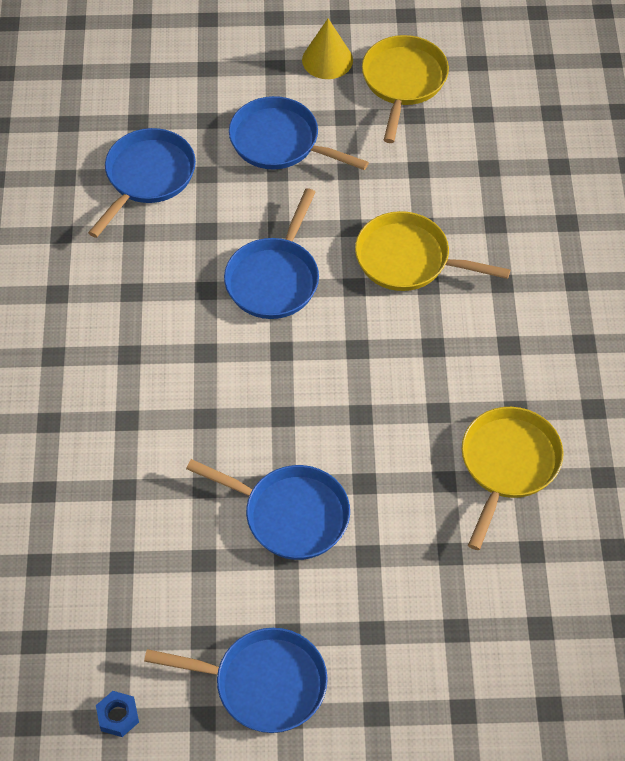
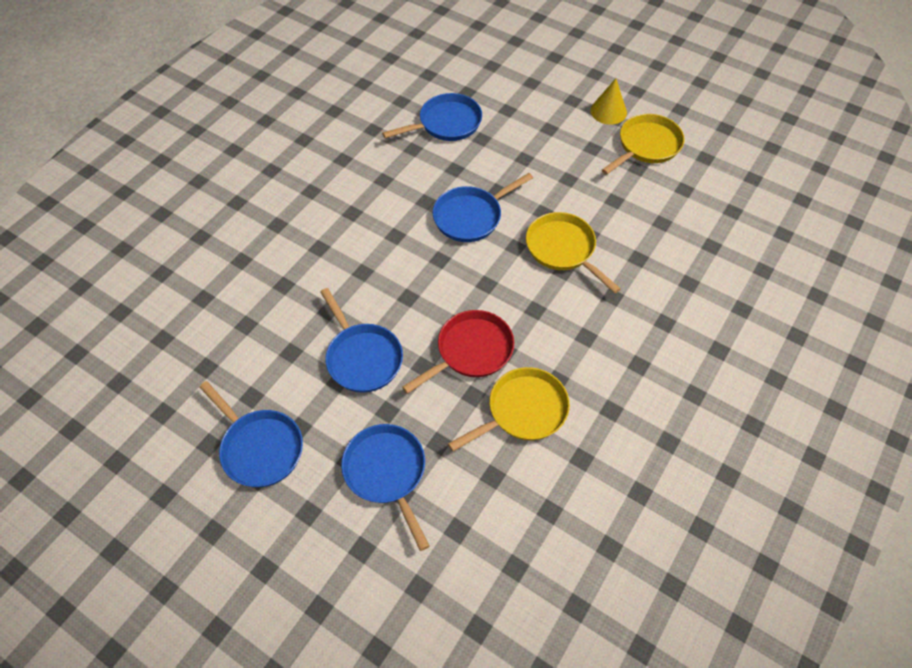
camera: 35 degrees right, 0 degrees up
(118, 716) = (166, 411): blue nut -> none
(280, 142) = (540, 143): blue pan -> blue pan (387, 473)
(402, 435) = (470, 351): none -> red pan

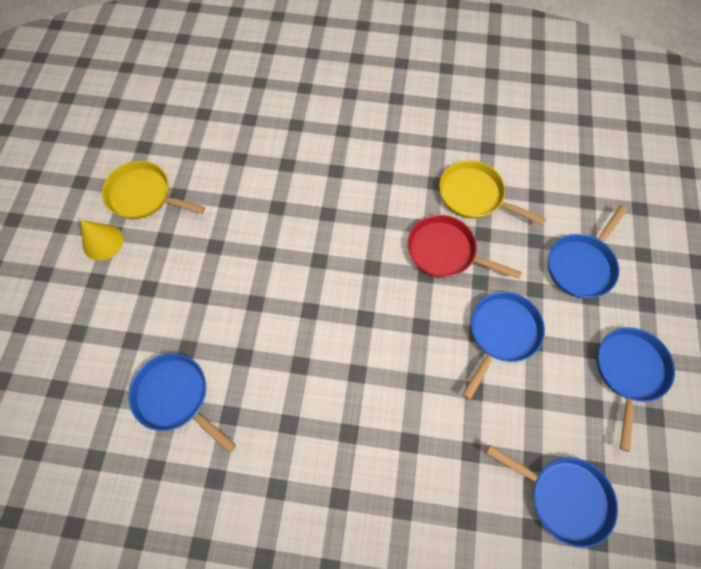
camera: 115 degrees left, 10 degrees up
(471, 216) = (300, 313): blue pan -> blue pan (563, 496)
(563, 250) = (304, 221): yellow pan -> none

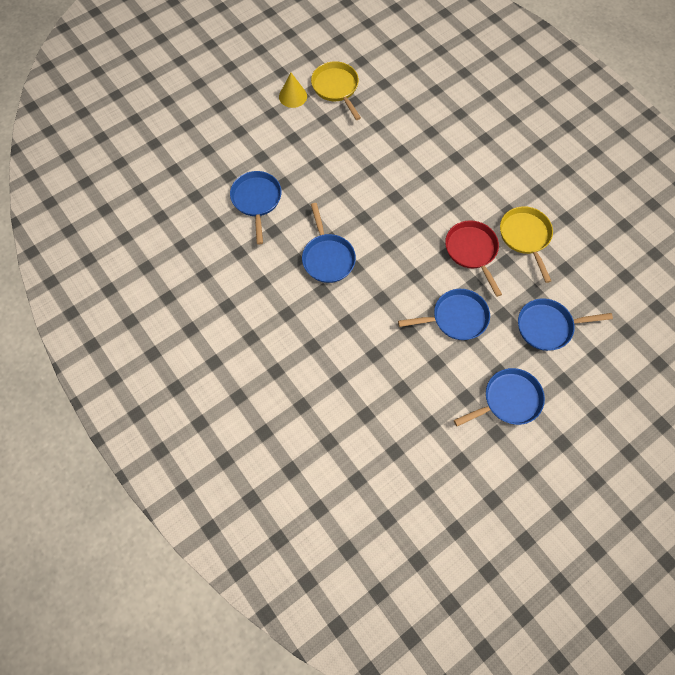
camera: 45 degrees right, 0 degrees up
(563, 496) = (399, 417): blue pan -> blue pan (327, 257)

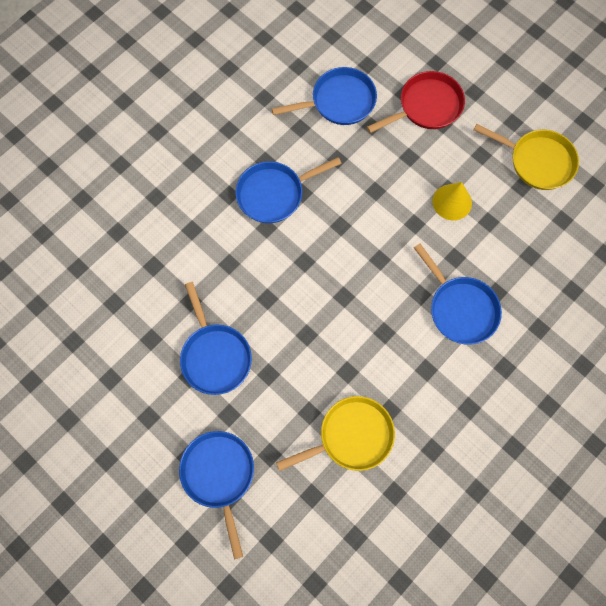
camera: 80 degrees right, 5 degrees up
(293, 96) = (508, 112): yellow cone -> yellow cone (452, 202)
(336, 88) = (537, 161): yellow pan -> yellow pan turned 60 degrees clockwise
(472, 251) = (315, 366): red pan -> red pan (426, 106)
(508, 400) = (111, 431): blue pan -> blue pan (460, 308)

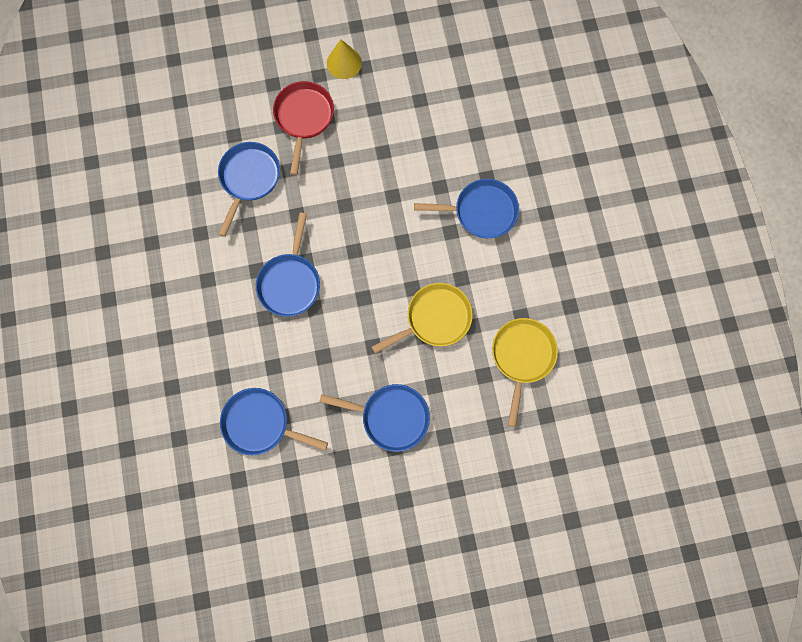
camera: 55 degrees left, 5 degrees up
(219, 476) = (486, 474): blue pan -> blue pan (260, 423)
(452, 202) = (395, 157): yellow cone -> yellow cone (344, 63)
(537, 161) = (408, 74): yellow pan -> yellow pan (434, 319)

